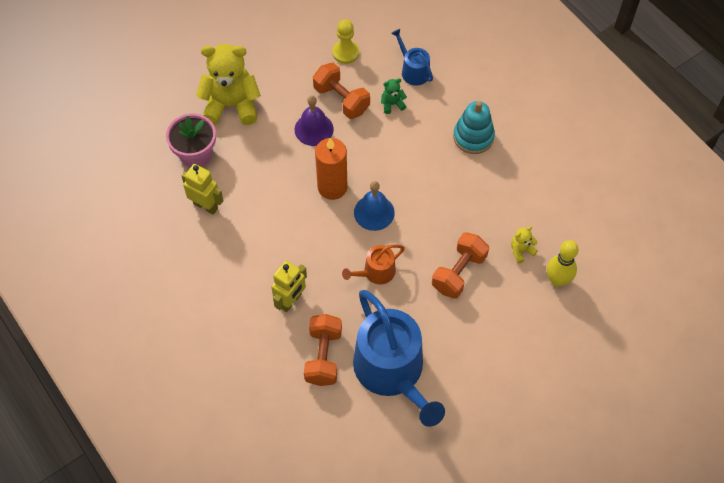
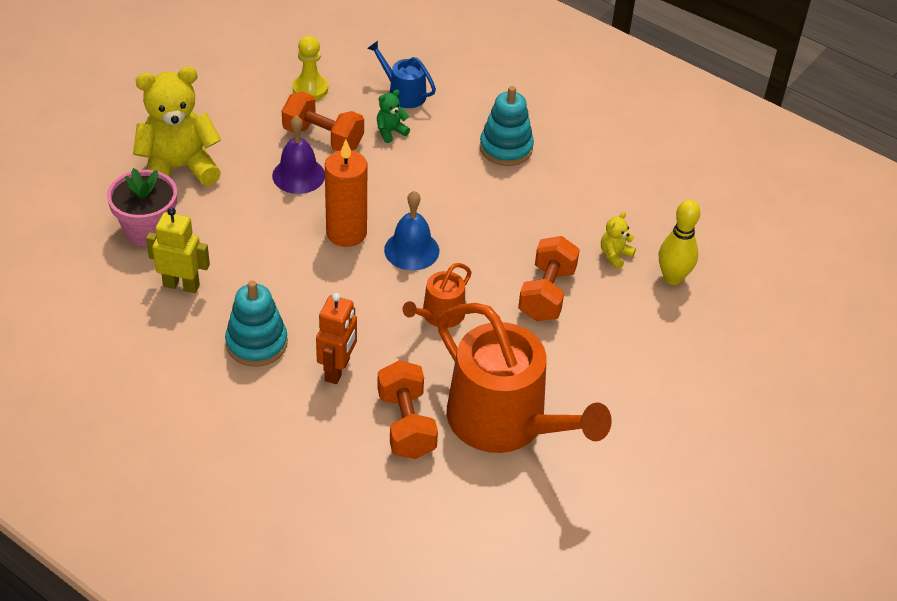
camera: 20 degrees left, 15 degrees down
(242, 266) = (256, 343): none -> turquoise stacking toy
(291, 301) = (337, 370): yellow robot -> orange robot
(392, 372) = (505, 422): blue watering can -> orange watering can

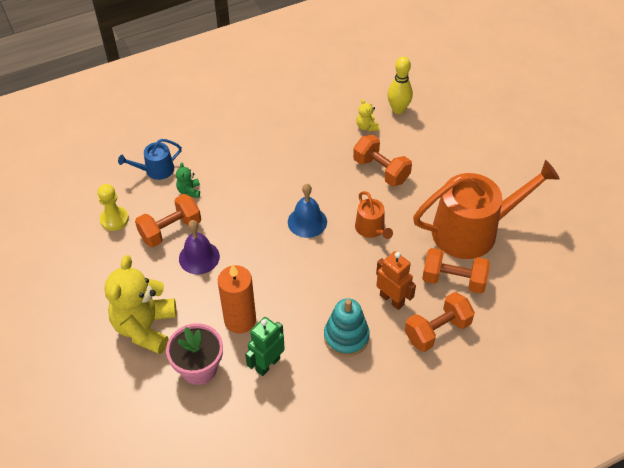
camera: 60 degrees left, 5 degrees up
(181, 285) = (267, 364): yellow robot -> green robot
(314, 430) = (437, 331): none -> orange dumbbell
(346, 233) = (271, 250): orange candle -> orange candle (240, 320)
(506, 148) = (244, 139): turquoise stacking toy -> none

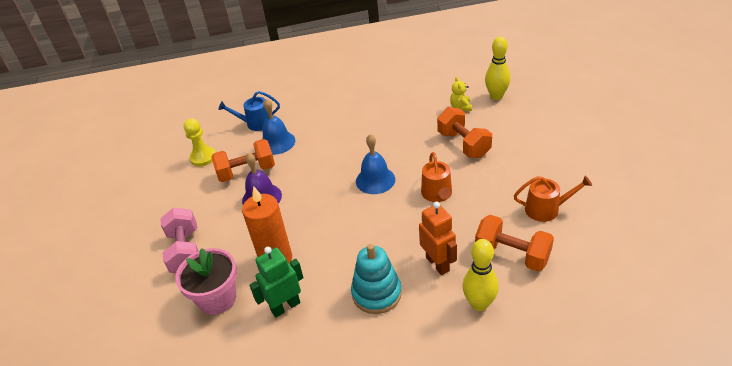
camera: 20 degrees right, 10 degrees down
(145, 327) = (186, 252): yellow teddy bear -> pink dumbbell
(189, 191) = (277, 142): green teddy bear -> blue bell
(437, 331) = (479, 304): orange dumbbell -> yellow bowling pin
(473, 230) = (546, 209): orange watering can -> orange watering can, size x0.47

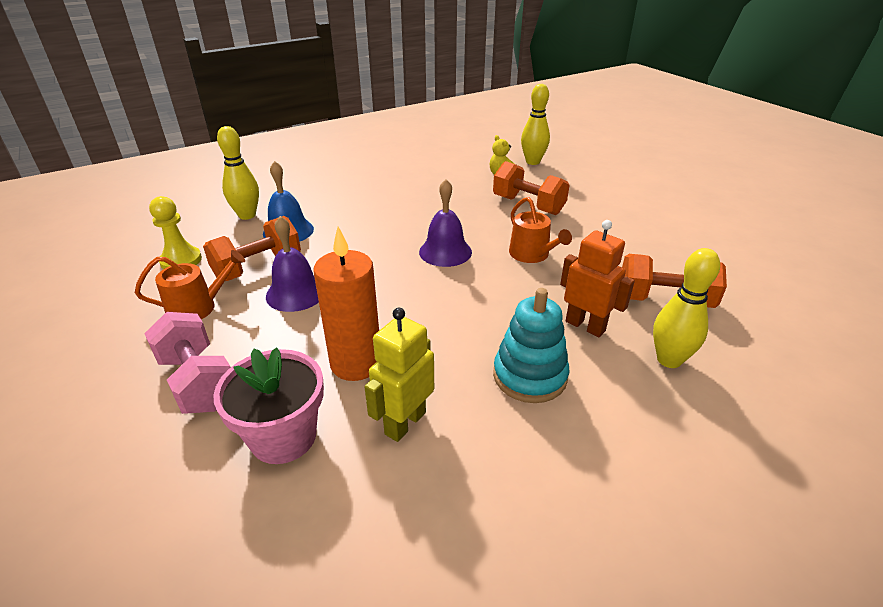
camera: 25 degrees left, 5 degrees down
(256, 123) = (247, 215): blue watering can -> yellow bowling pin
(285, 306) = (405, 423): green robot -> yellow robot
(375, 180) = (445, 252): blue bell -> purple bell
(546, 209) = (664, 250): orange watering can -> orange watering can (198, 307)

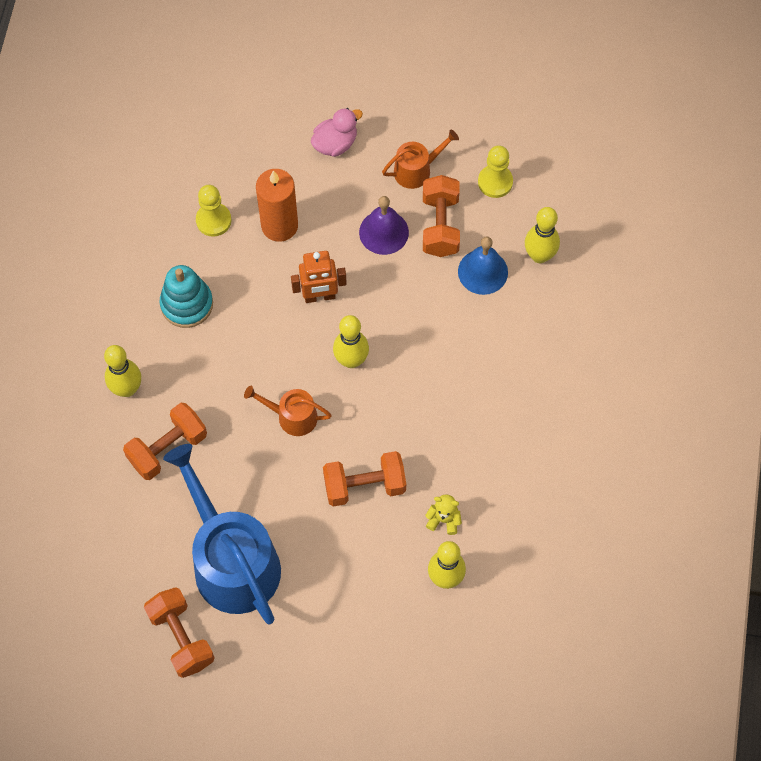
camera: 130 degrees right, 30 degrees up
(198, 307) = (417, 170): orange watering can -> orange watering can turned 135 degrees counterclockwise
(198, 382) = (335, 143): pink dumbbell -> pink duck
(283, 437) = (255, 163): pink flower pot -> none
(405, 423) = (213, 220): yellow robot -> yellow pawn
(445, 252) = (351, 360): purple bell -> yellow bowling pin
(585, 326) = (193, 373): orange robot -> orange robot (319, 296)
(668, 227) = (231, 560): none -> blue watering can
(745, 221) = (181, 637): none -> orange dumbbell

